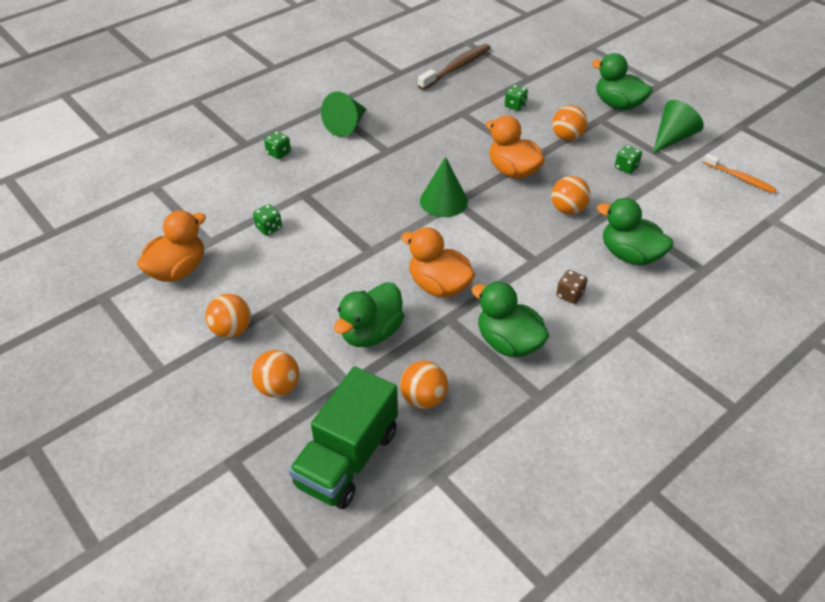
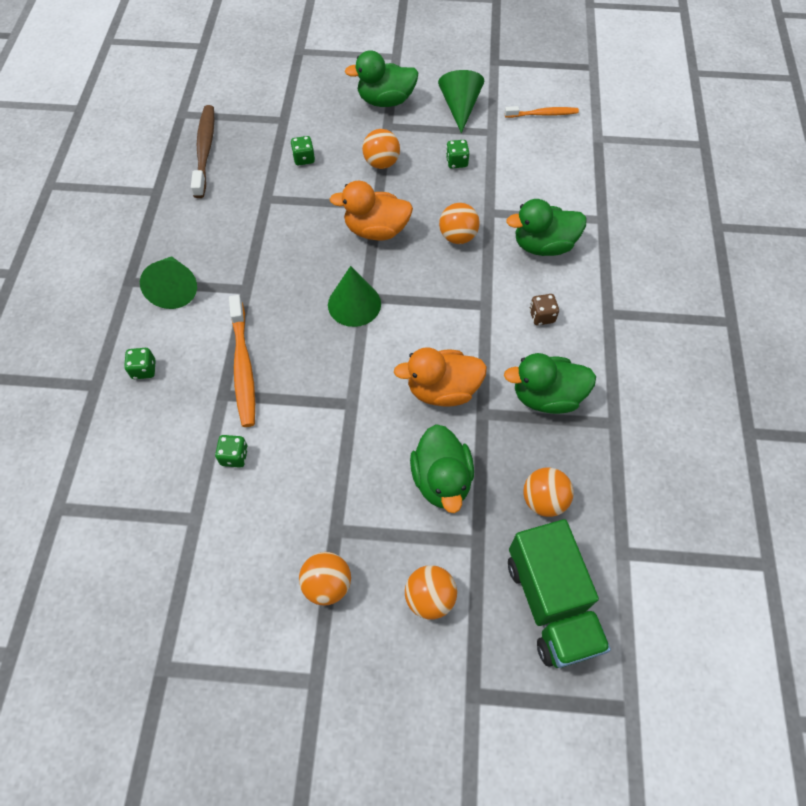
camera: 45 degrees left, 15 degrees up
(178, 270) = (202, 573): orange duck -> none
(333, 188) = (243, 367): none -> orange toothbrush

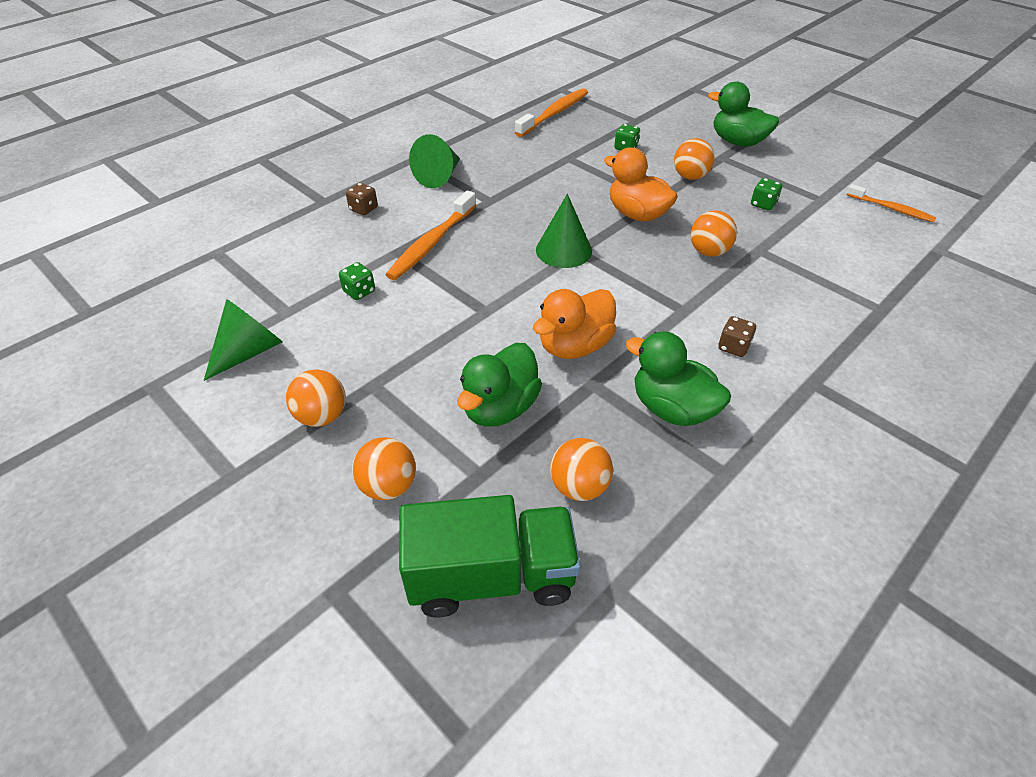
camera: 40 degrees right, 15 degrees down
(144, 369) = (363, 209): green dice -> brown dice
(205, 150) = (554, 114): brown toothbrush -> orange toothbrush
(442, 390) = (574, 346): orange duck -> orange duck turned 75 degrees counterclockwise
(460, 107) = (806, 172): green cone -> green cone (249, 351)
(543, 245) = (792, 297): green duck -> none
(551, 603) = (491, 576): green truck -> green truck turned 120 degrees counterclockwise

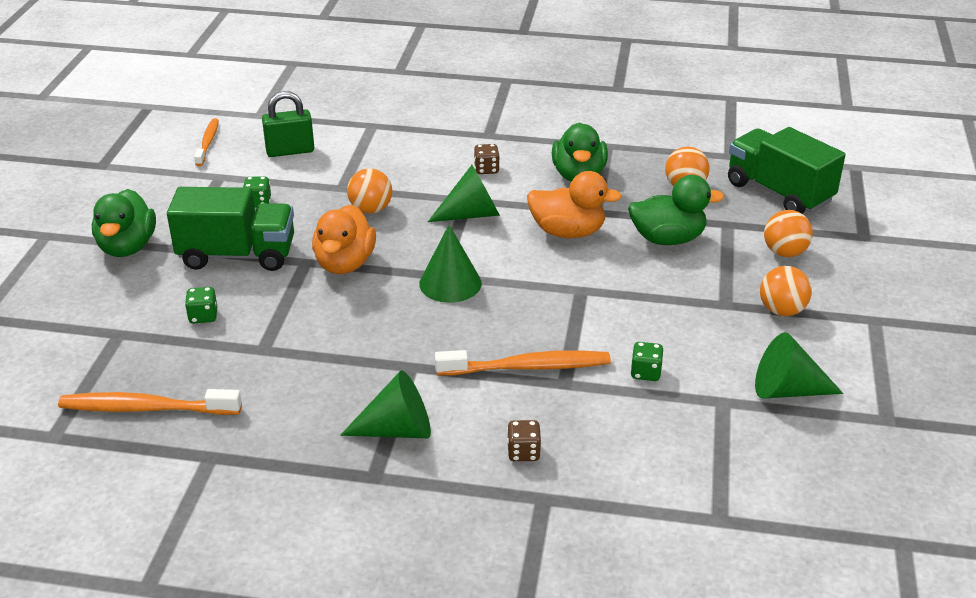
camera: 125 degrees left, 10 degrees down
(655, 302) = (471, 214): none -> green cone
(690, 177) = (237, 255): orange ball -> green truck
(849, 244) = (290, 151): none -> green padlock

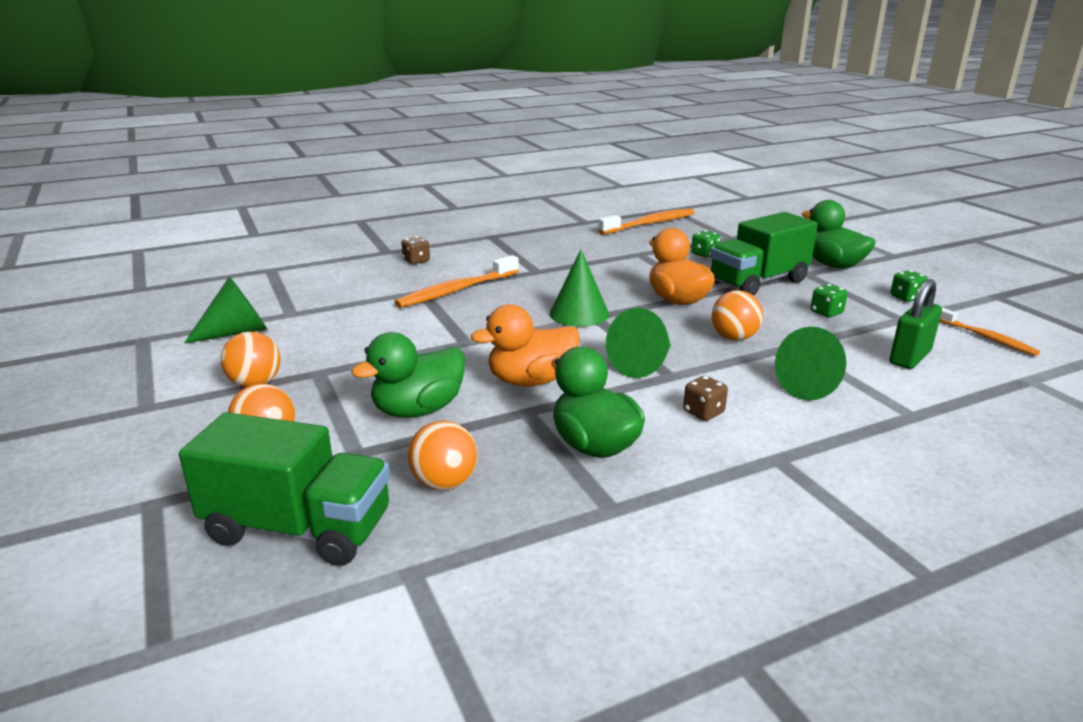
camera: 145 degrees right, 10 degrees down
(397, 430) = (503, 250): green cone -> green cone (814, 386)
(645, 373) = (363, 311): green dice -> green dice (906, 297)

